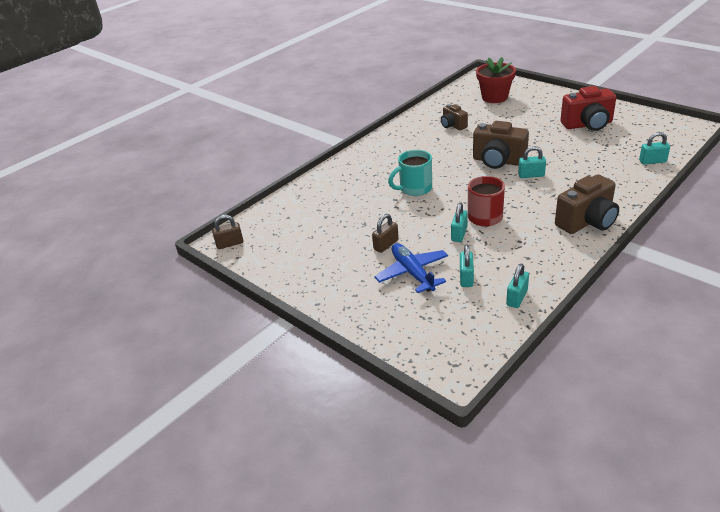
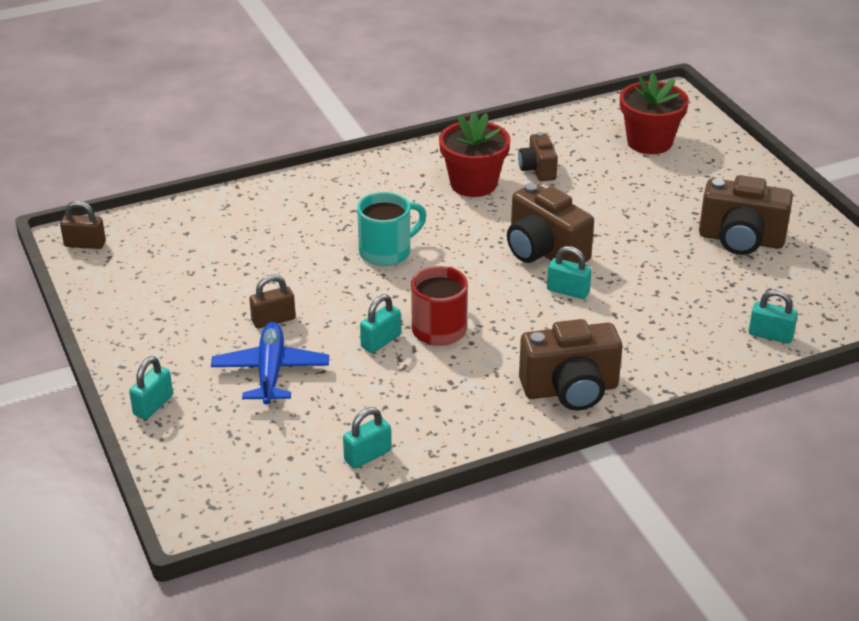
camera: 20 degrees right, 0 degrees up
(414, 188) = (387, 252): turquoise mug -> turquoise mug turned 150 degrees clockwise
(426, 142) = (473, 184): none -> red flower pot
(466, 278) = (331, 404): turquoise padlock -> turquoise padlock (153, 405)
(587, 125) = (741, 240): red camera -> brown camera

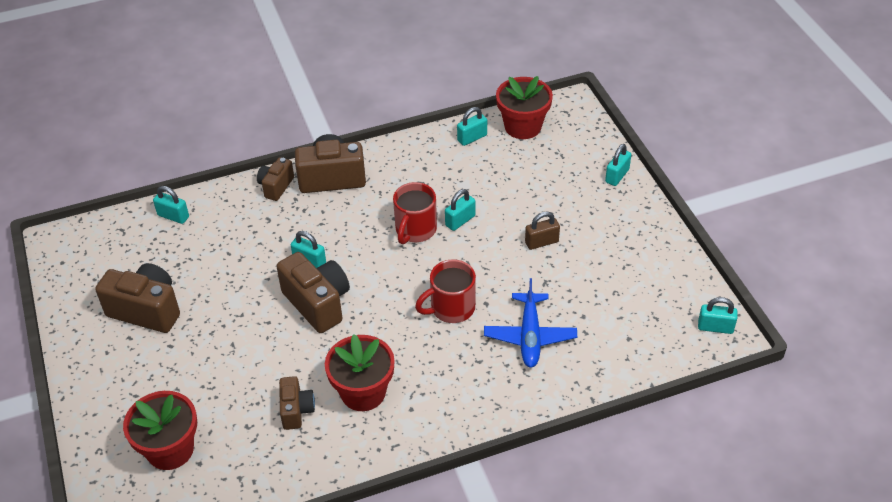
camera: 175 degrees left, 10 degrees up
(85, 244) = (715, 327): brown padlock -> turquoise padlock
(270, 371) = (539, 198): blue plane -> blue plane (530, 336)
(286, 477) = (523, 126): none -> red flower pot
(387, 252) = (451, 308): turquoise mug -> red mug
(647, 376) = (276, 186): none -> brown camera

